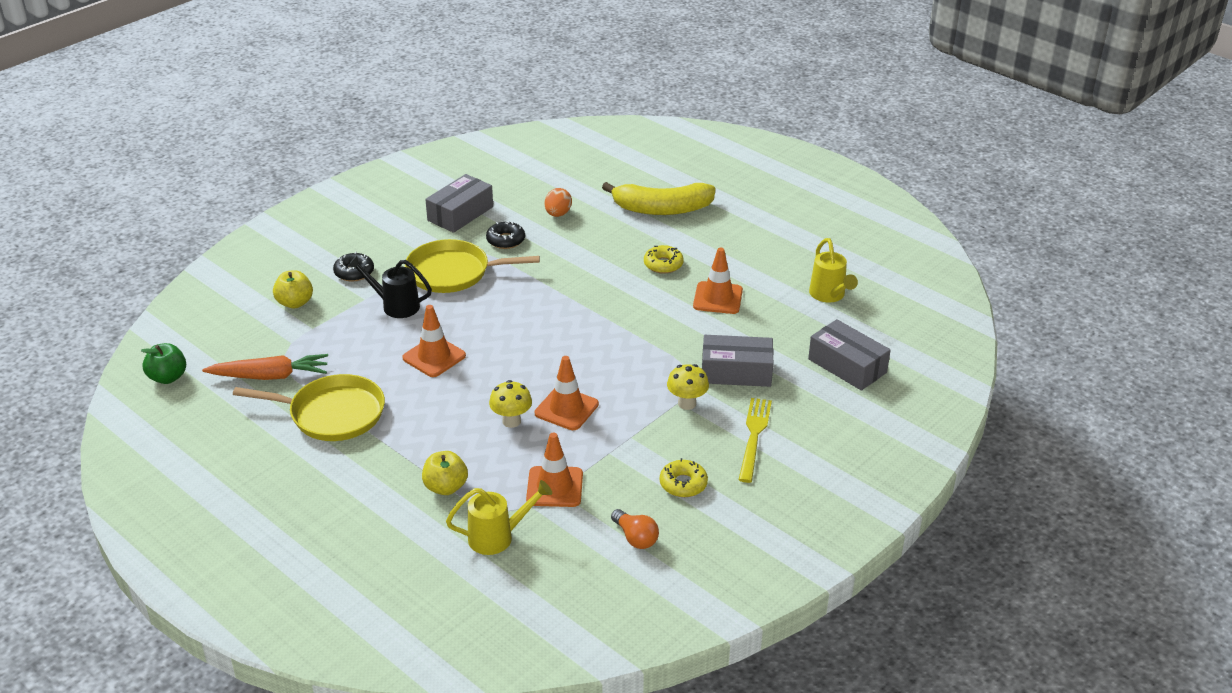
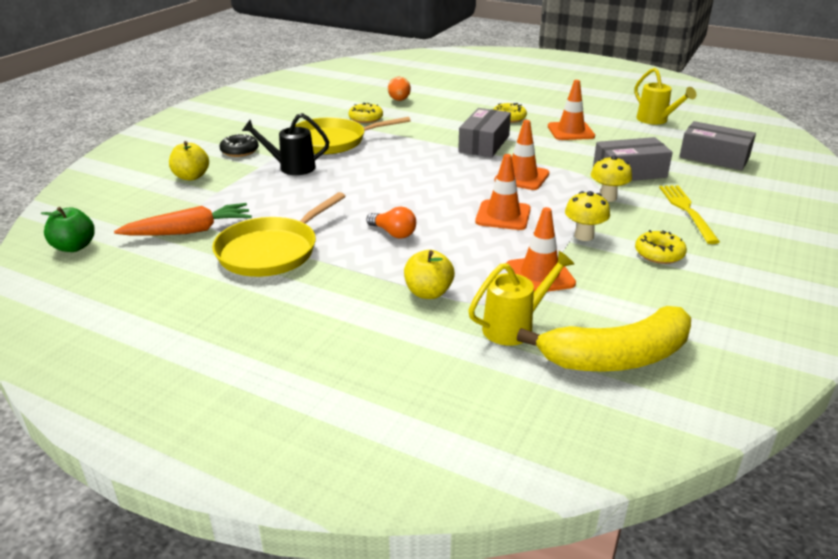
camera: 15 degrees left, 5 degrees down
(332, 414) = (271, 251): yellow pan -> yellow pan turned 135 degrees clockwise
(434, 357) = (350, 196): orange traffic cone -> orange traffic cone (522, 177)
(460, 214) = (316, 108): grey box -> grey box (484, 144)
(505, 240) = (366, 118): black donut -> yellow donut
(511, 421) = (458, 231): yellow mushroom -> yellow mushroom (584, 236)
(635, 538) = (654, 303): orange light bulb -> orange light bulb (393, 233)
(662, 209) = (481, 89): yellow banana -> yellow banana (616, 357)

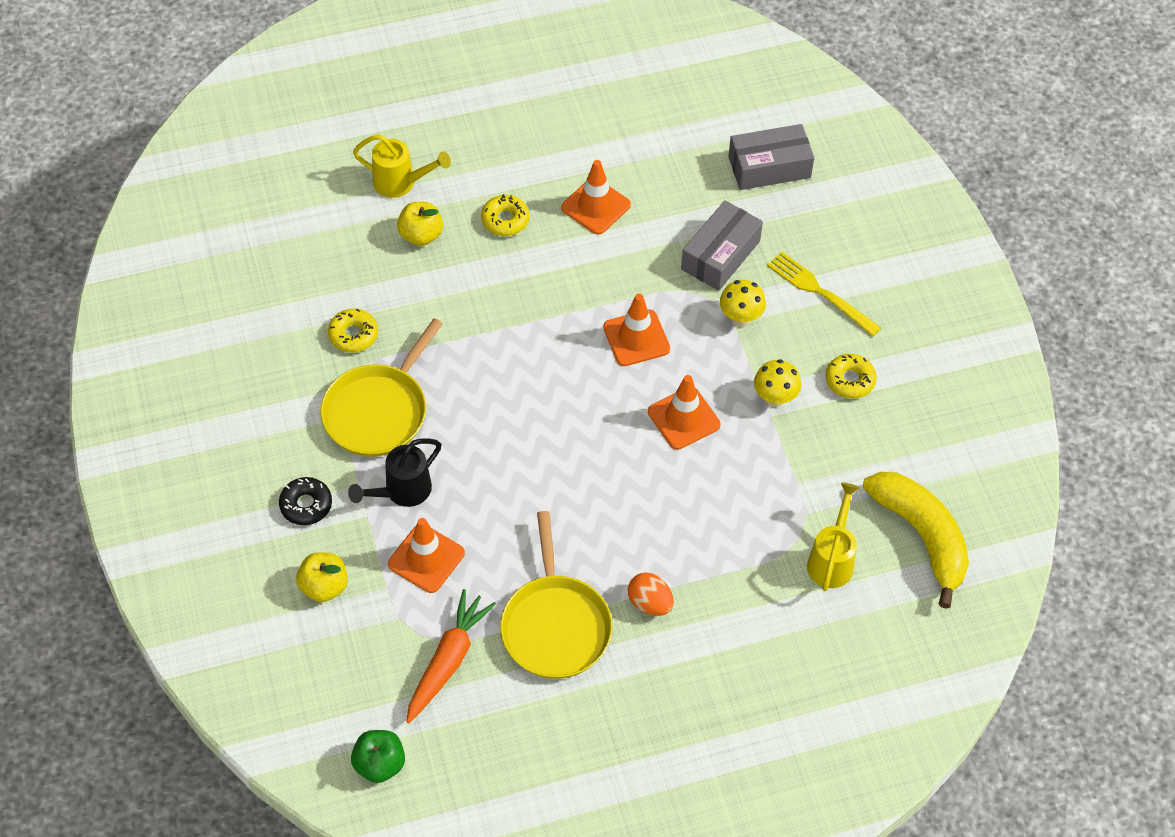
camera: 45 degrees left, 25 degrees up
(393, 233) = (624, 519): orange light bulb -> none
(399, 100) = (339, 263): orange egg -> orange egg (650, 603)
(428, 293) = (735, 572): yellow apple -> yellow apple (421, 235)
(484, 144) = (537, 298): grey box -> none
(539, 275) = (791, 482): orange traffic cone -> orange traffic cone (426, 558)
(616, 357) = (921, 536): yellow banana -> yellow banana turned 60 degrees counterclockwise
(655, 120) = (655, 118): yellow watering can -> yellow watering can (400, 183)

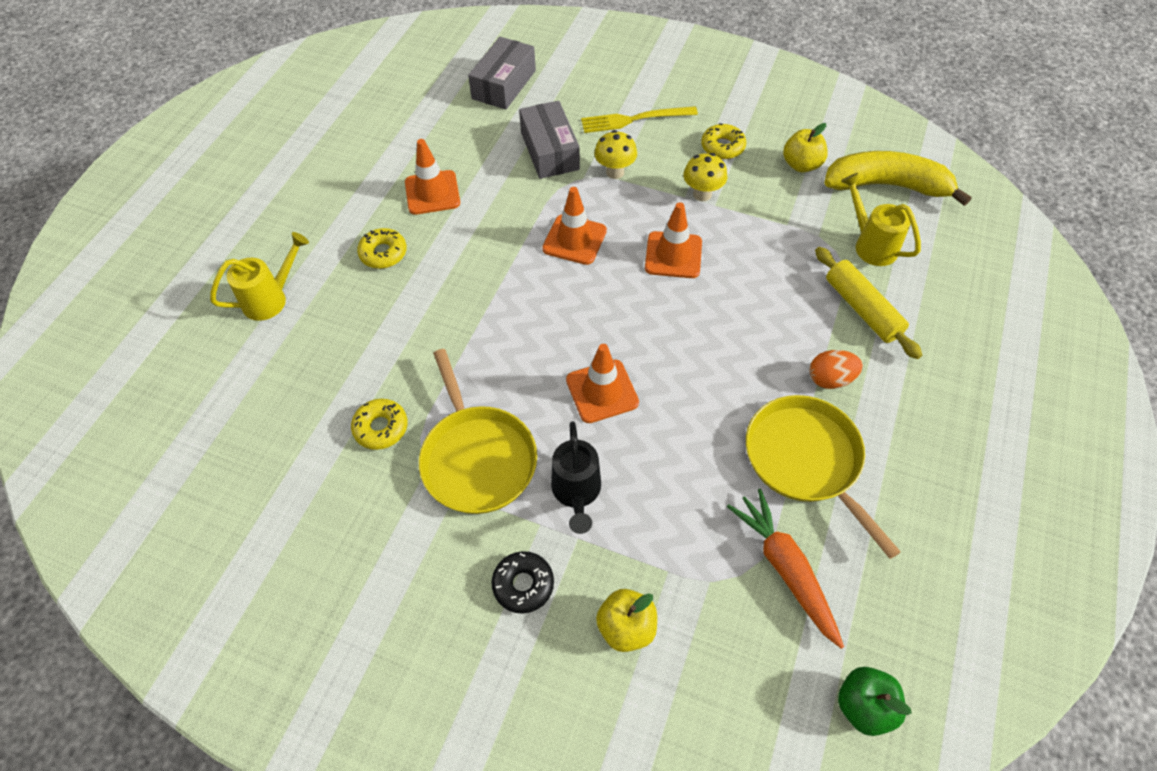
camera: 50 degrees left, 0 degrees up
(421, 235) = (336, 316): yellow apple -> yellow apple (801, 165)
(426, 558) = (662, 518): orange traffic cone -> orange traffic cone (602, 391)
(555, 626) = (806, 460): yellow pan -> yellow pan turned 150 degrees counterclockwise
(748, 589) = (862, 309): none -> yellow rolling pin

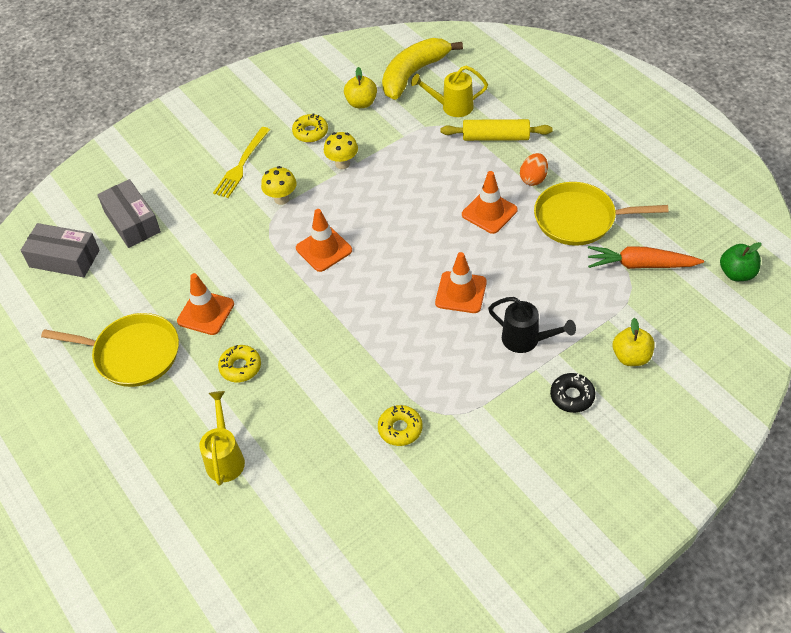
camera: 55 degrees left, 5 degrees down
(477, 458) = (464, 382): yellow pan -> yellow pan (133, 354)
(550, 151) = (227, 225): grey box -> grey box (64, 258)
(673, 255) = (381, 204): orange traffic cone -> orange traffic cone (489, 212)

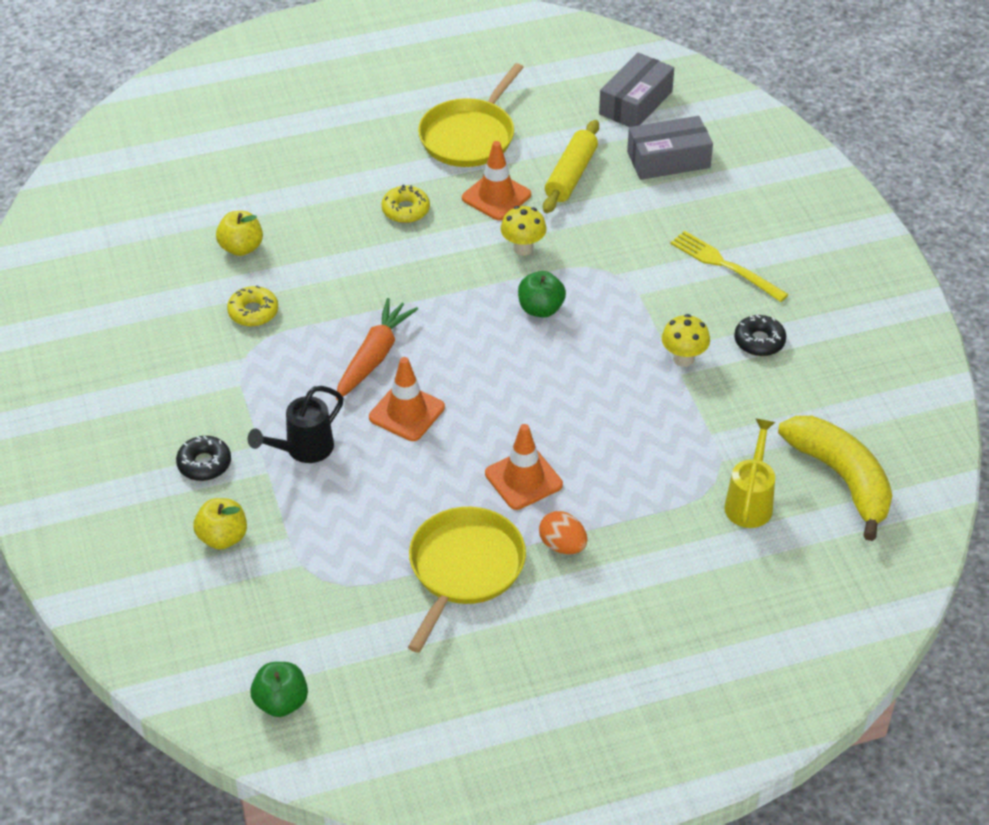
camera: 105 degrees right, 5 degrees down
(225, 458) = (300, 180): yellow watering can -> none
(281, 199) = (645, 289): yellow mushroom -> yellow mushroom (523, 248)
(310, 132) = (759, 341): yellow donut -> black donut
(324, 249) = (540, 309): orange traffic cone -> green apple
(361, 103) = (799, 406): yellow apple -> yellow apple (241, 248)
(495, 137) = (664, 531): yellow rolling pin -> yellow rolling pin (571, 175)
(641, 265) = (352, 604): orange carrot -> orange carrot (374, 357)

